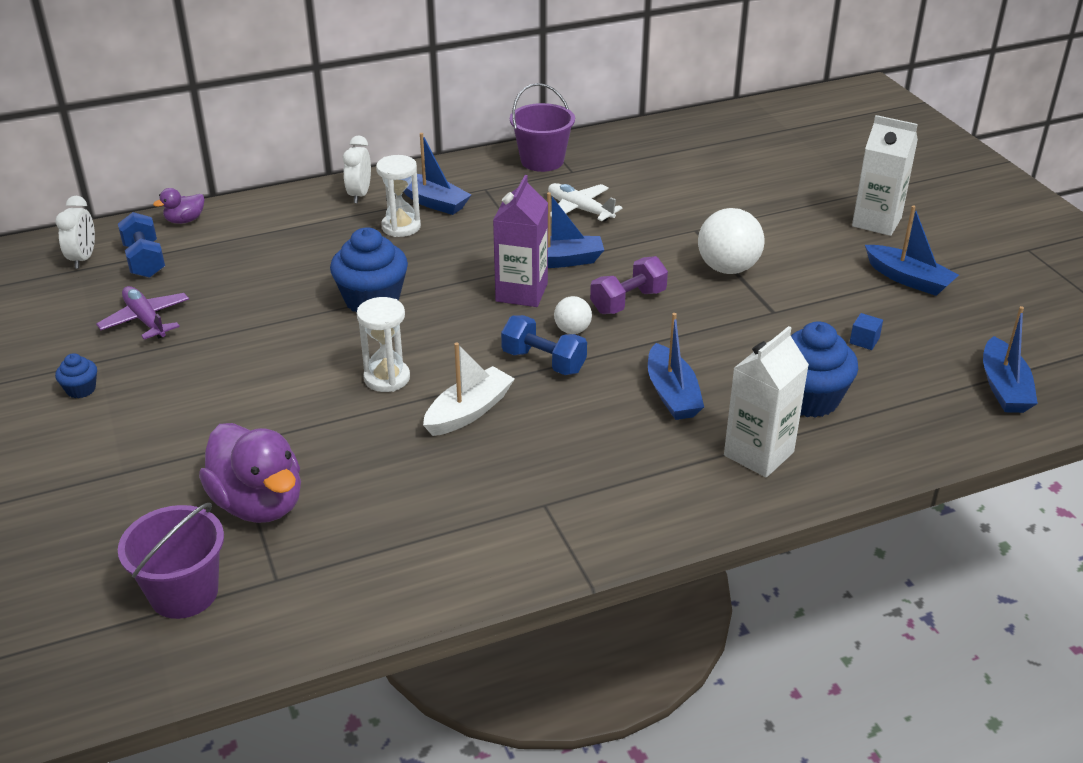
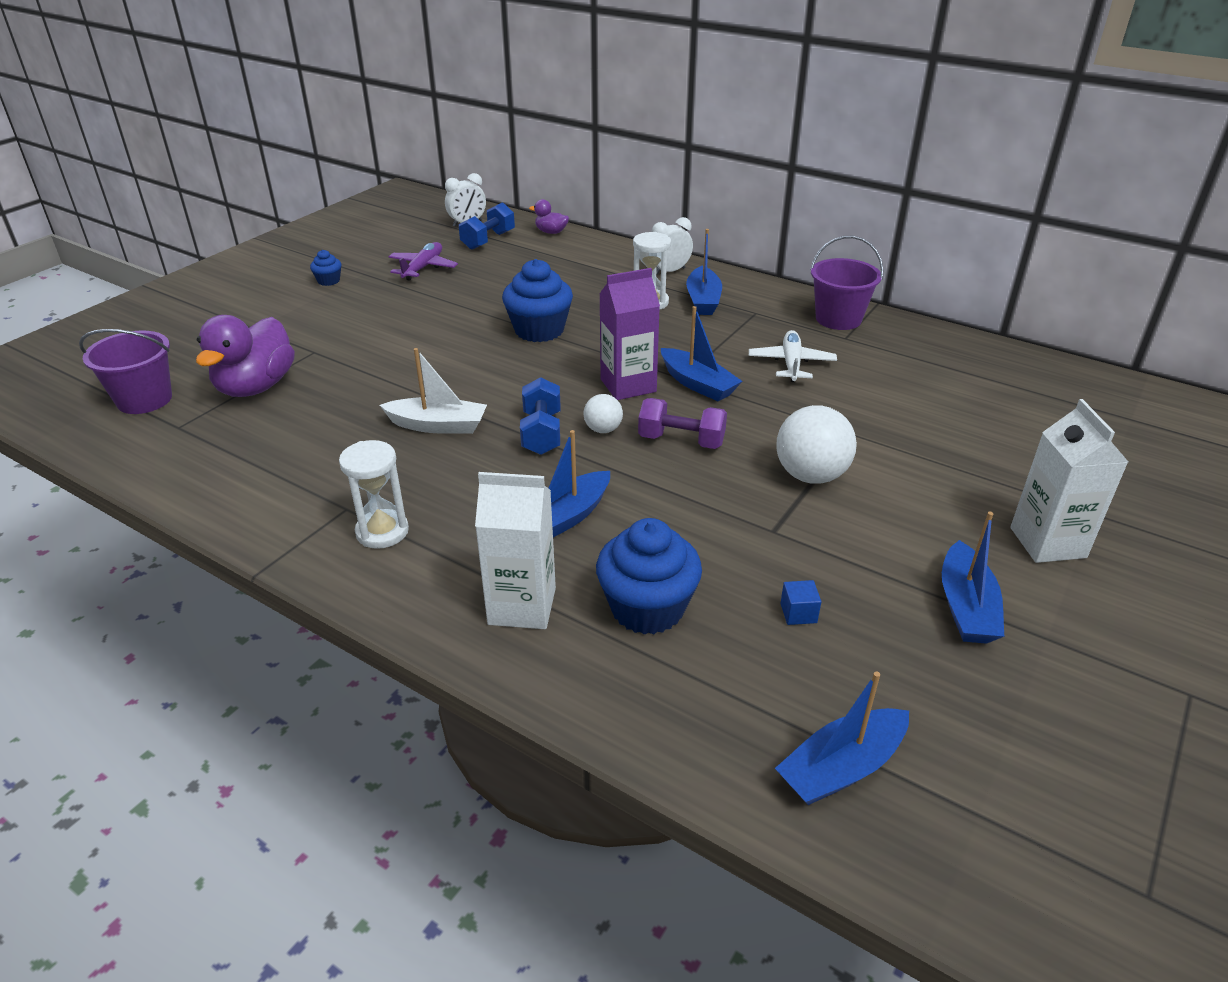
camera: 55 degrees right, 0 degrees up
(387, 378) = (446, 375): white hourglass -> white hourglass (382, 532)

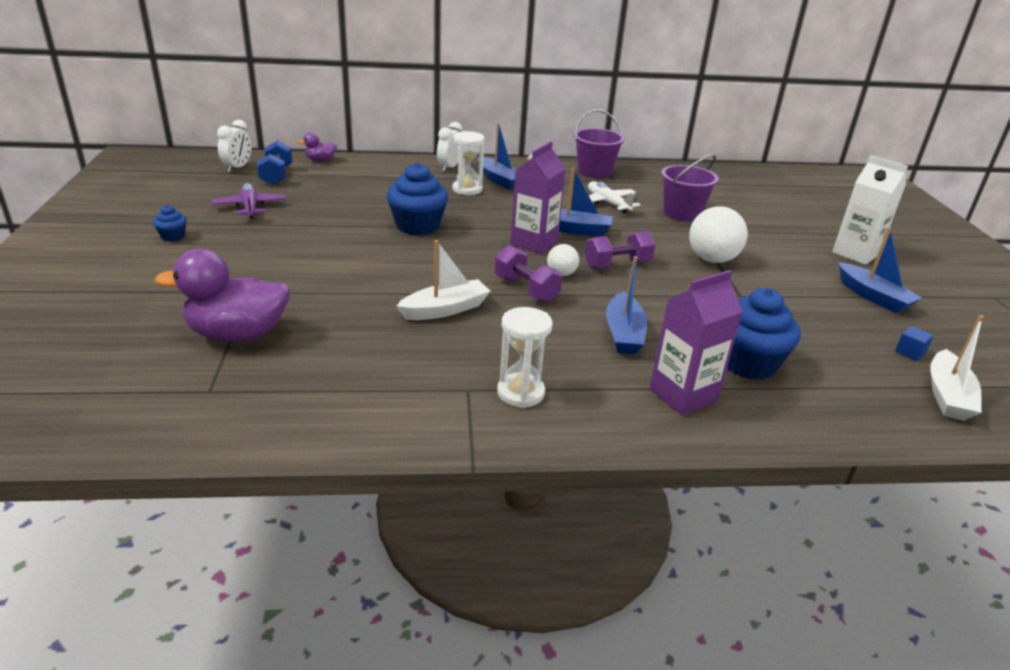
camera: 40 degrees left, 5 degrees down
(144, 399) = (131, 382): purple bucket -> purple bucket (682, 213)
(256, 387) = (238, 334): purple duck -> purple duck turned 105 degrees clockwise
(522, 606) = (683, 395): white carton -> purple carton
(541, 433) = (526, 289): blue dumbbell -> purple dumbbell
(798, 613) = (816, 331): blue cube -> blue cube (910, 352)
(841, 768) = (947, 395): blue boat -> white boat

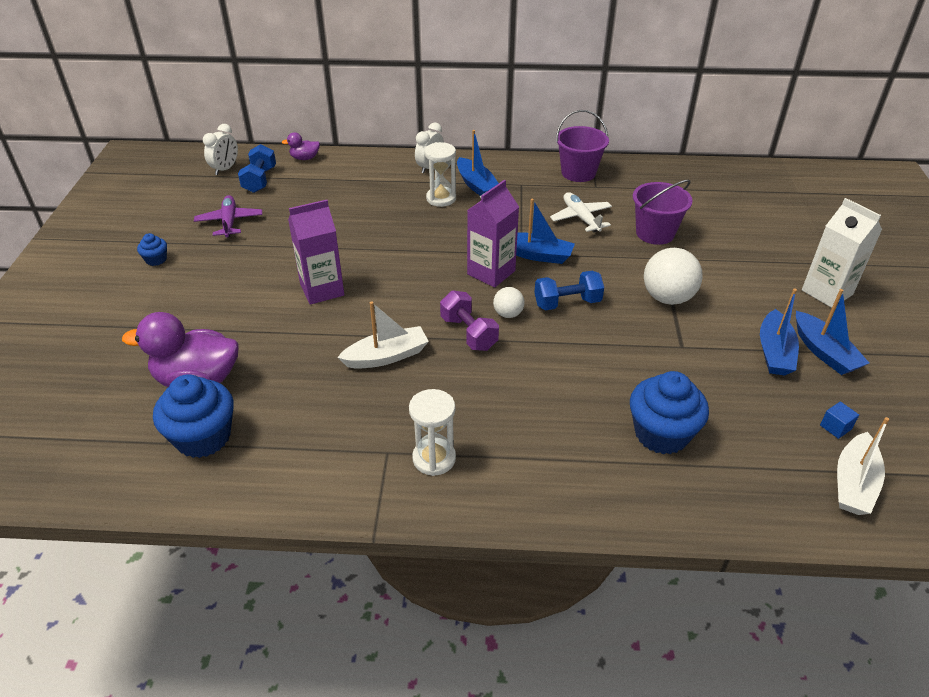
camera: 10 degrees right, 10 degrees up
(417, 226) = (382, 248): blue cupcake -> blue cupcake (203, 437)
(617, 265) = (567, 303): purple dumbbell -> blue dumbbell
(623, 333) = (549, 392): blue boat -> blue boat (774, 352)
(683, 395) = (585, 469): purple carton -> purple carton (322, 290)

